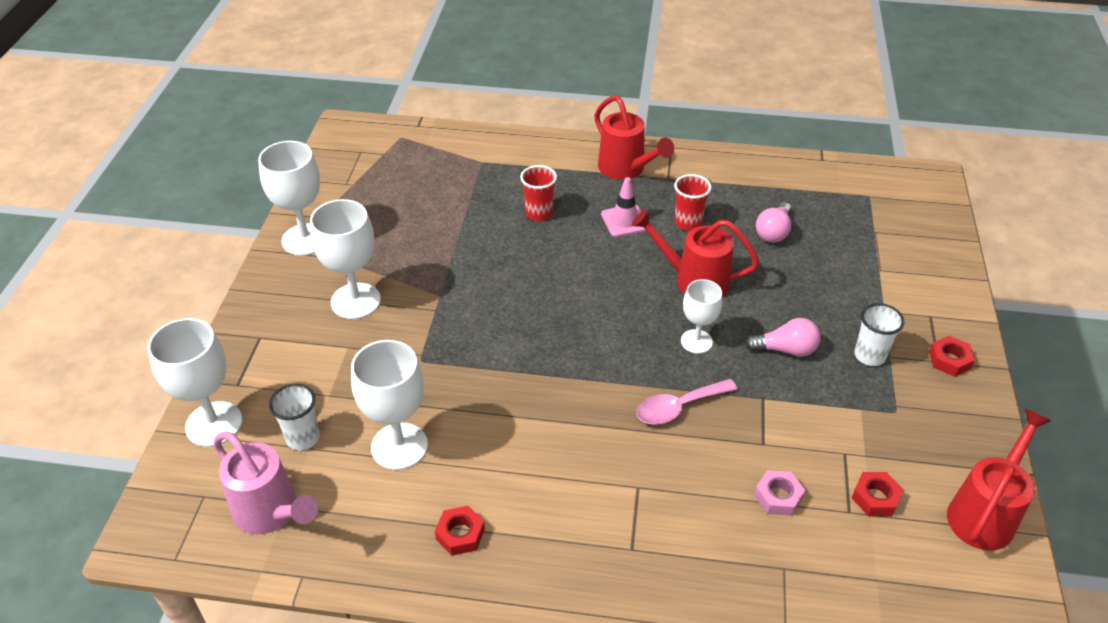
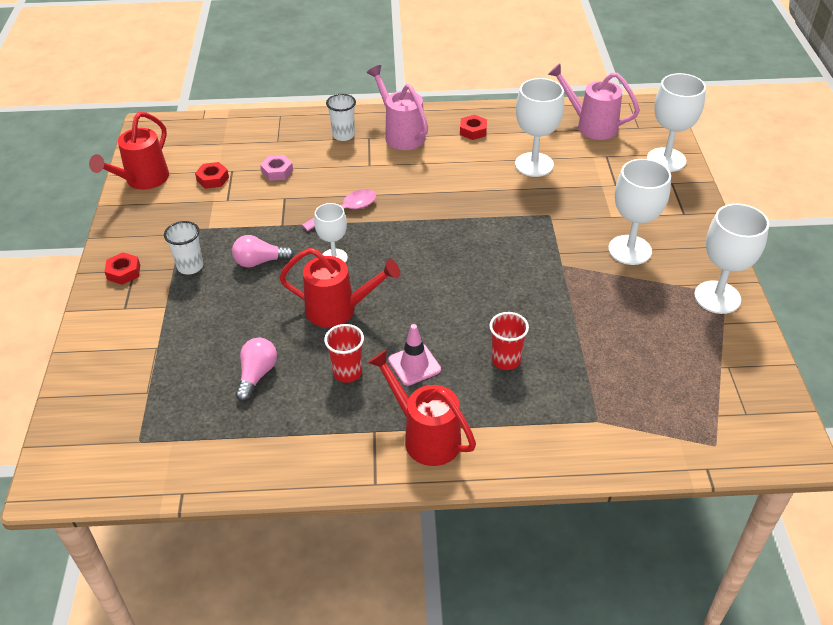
camera: 170 degrees right, 0 degrees up
(303, 438) = (600, 160): white cup -> white cup (343, 135)
(577, 547) = (401, 134): none -> pink watering can

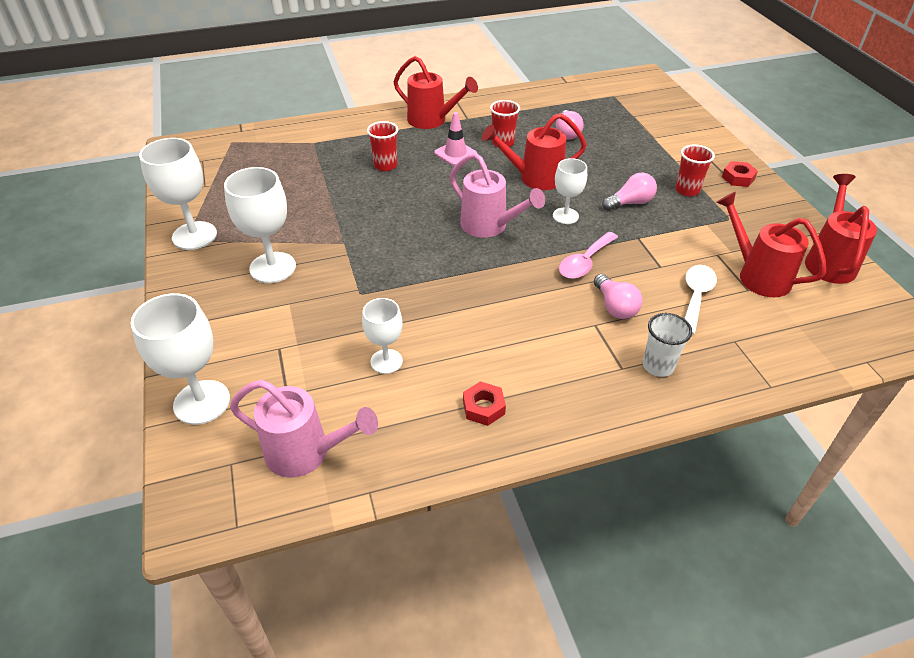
camera: 165 degrees right, 0 degrees up
(190, 266) = (687, 190): white cup -> red cup
(213, 179) = (757, 275): red nut -> red watering can
(277, 171) = (696, 296): pink nut -> white spoon
(345, 174) = (615, 306): none -> pink light bulb
(401, 134) = (582, 382): pink watering can -> pink watering can (489, 226)
(534, 164) = (386, 361): white goblet -> white goblet, size x0.62

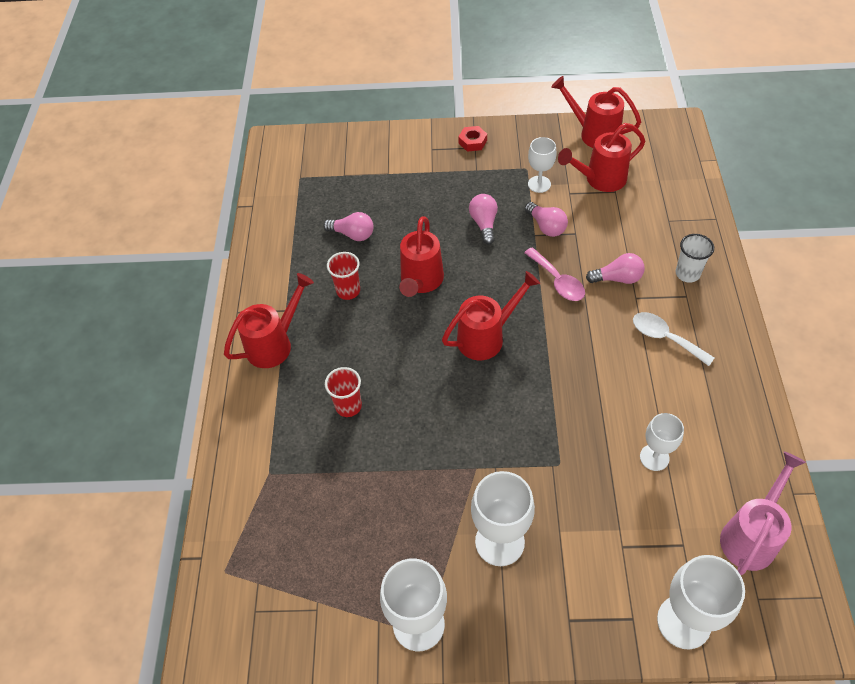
camera: 70 degrees left, 10 degrees up
(455, 153) = (351, 336): pink traffic cone -> none
(483, 407) = (716, 397): red nut -> none
(489, 226) = (486, 337): pink watering can -> red watering can
(565, 216) = (488, 275): white goblet -> white goblet (539, 184)
(655, 244) = (546, 226): none -> pink light bulb
(687, 190) = (478, 180): red cup -> none
(696, 296) = (616, 224): white spoon -> white spoon (665, 338)

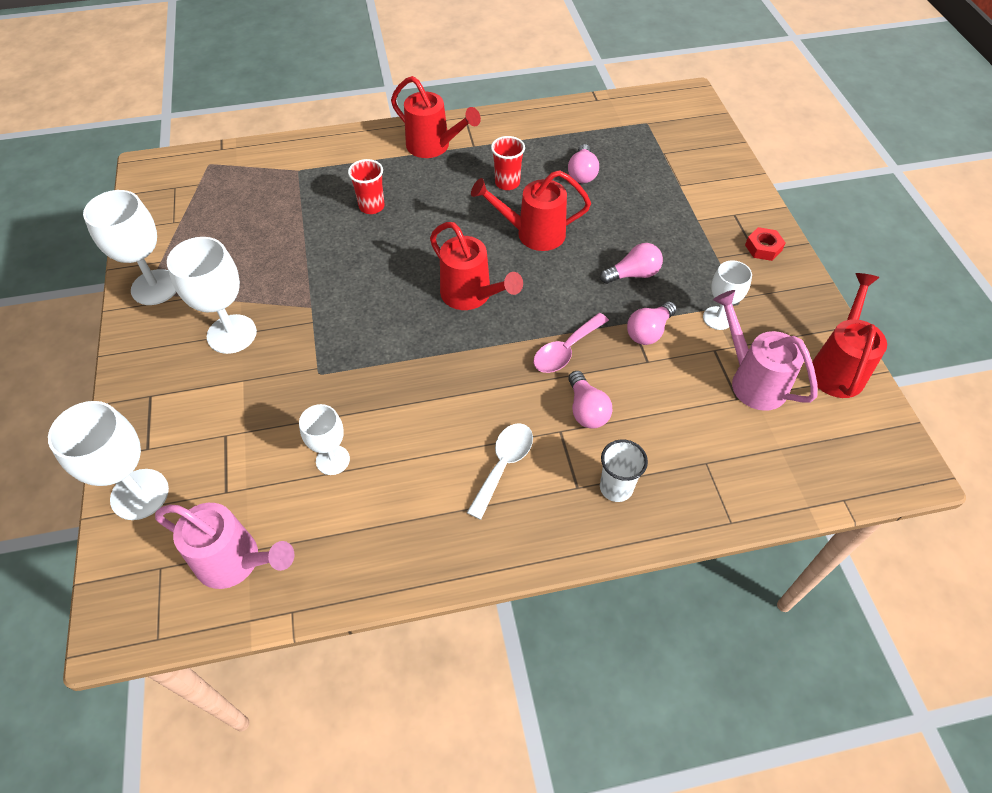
camera: 75 degrees right, 0 degrees up
(600, 179) = (752, 380): red watering can -> pink watering can

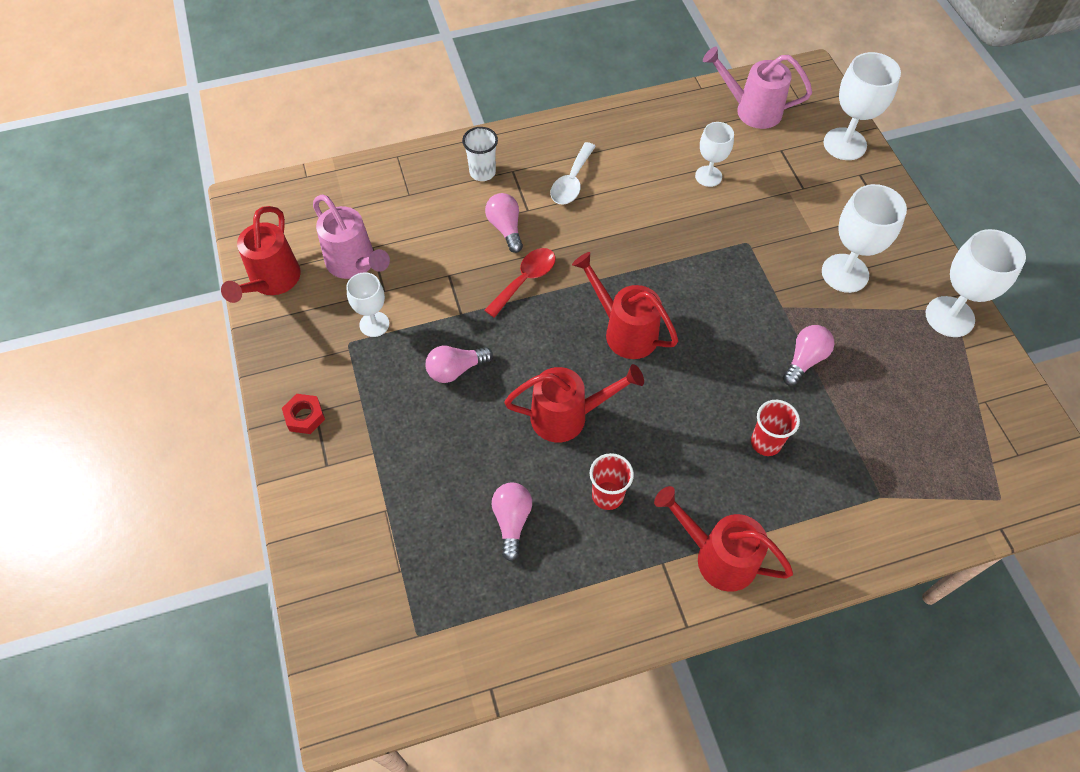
camera: 175 degrees right, 5 degrees up
(565, 350) = (525, 280): pink spoon -> red spoon
(649, 331) = (445, 304): pink light bulb -> pink light bulb (805, 360)

